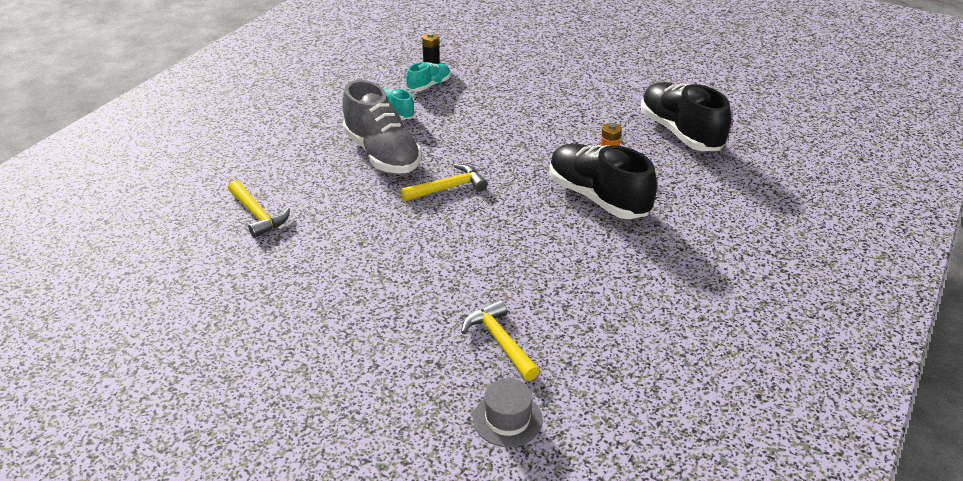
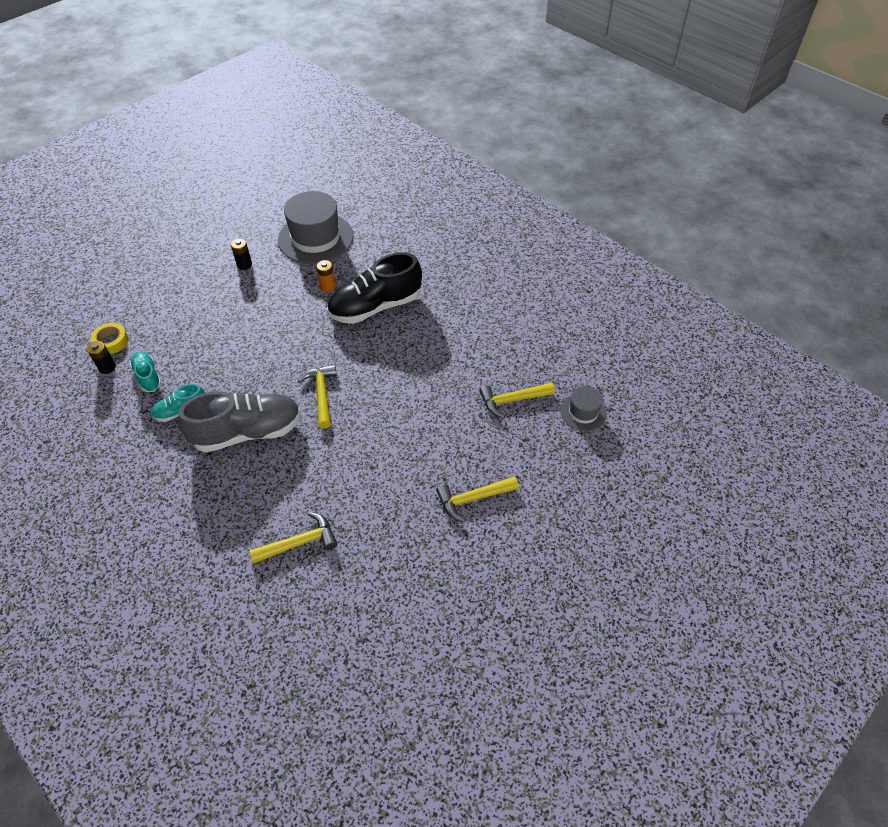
camera: 75 degrees left, 15 degrees up
(335, 330) = (473, 498): none -> yellow hammer
(462, 58) = (111, 341): none -> yellow tape
(605, 99) = (244, 265): none -> black battery
(680, 133) = (315, 238): black shoe -> grey hat

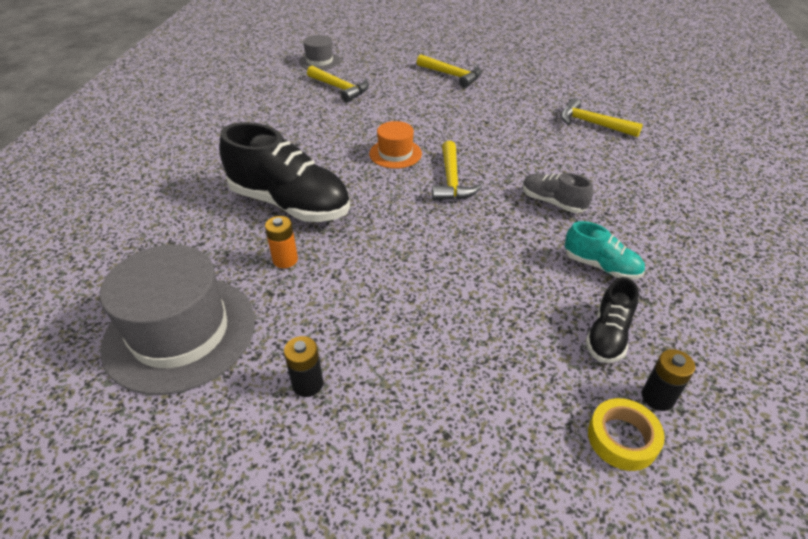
camera: 125 degrees left, 10 degrees down
(148, 377) = (608, 335): turquoise shoe -> black shoe
(247, 432) = (552, 202): grey shoe -> grey shoe, size x0.50
(321, 394) = (451, 180): yellow hammer -> yellow hammer turned 45 degrees counterclockwise
(381, 383) = (395, 153): none -> orange hat

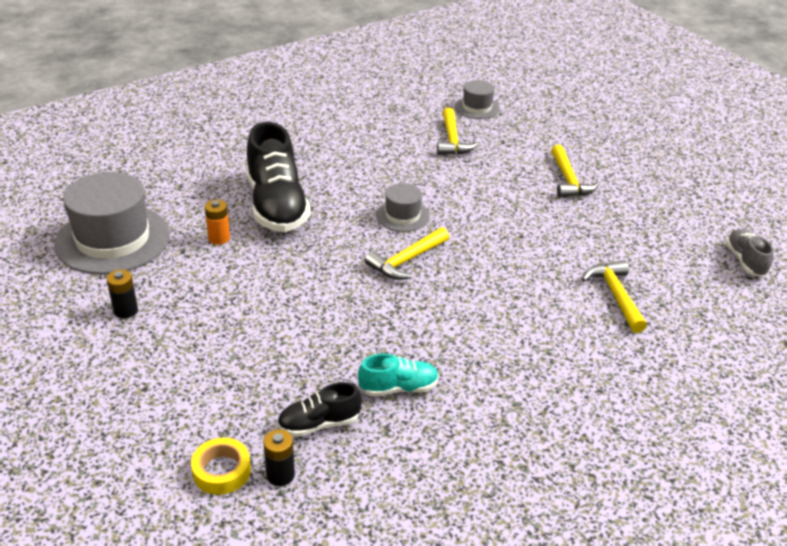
camera: 45 degrees right, 5 degrees down
(395, 153) = (402, 216): orange hat -> grey hat
(552, 202) = (451, 326): grey shoe -> grey shoe (745, 261)
(601, 266) = (398, 388): turquoise shoe -> turquoise shoe turned 90 degrees counterclockwise

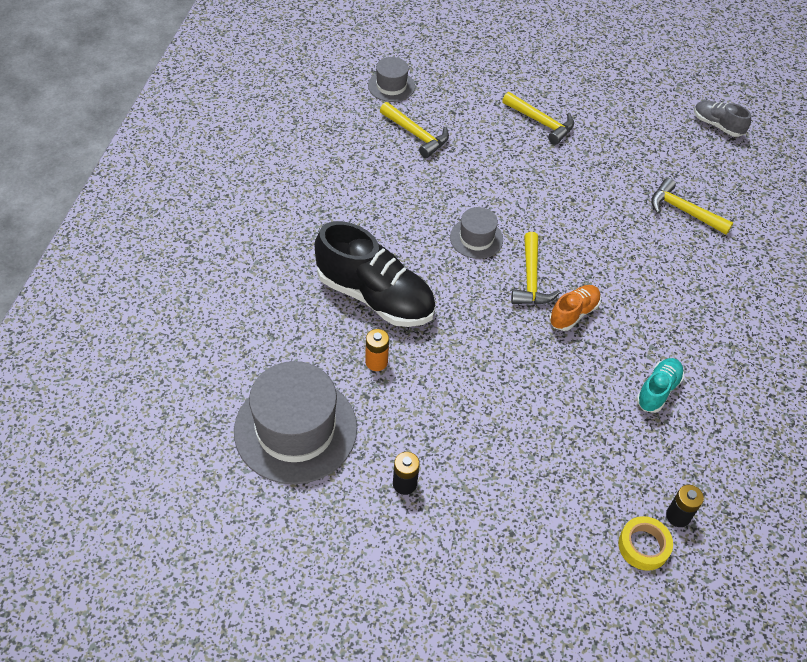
camera: 45 degrees left, 15 degrees up
(319, 424) = (650, 459): black shoe -> none
(407, 299) = (573, 313): none -> orange shoe

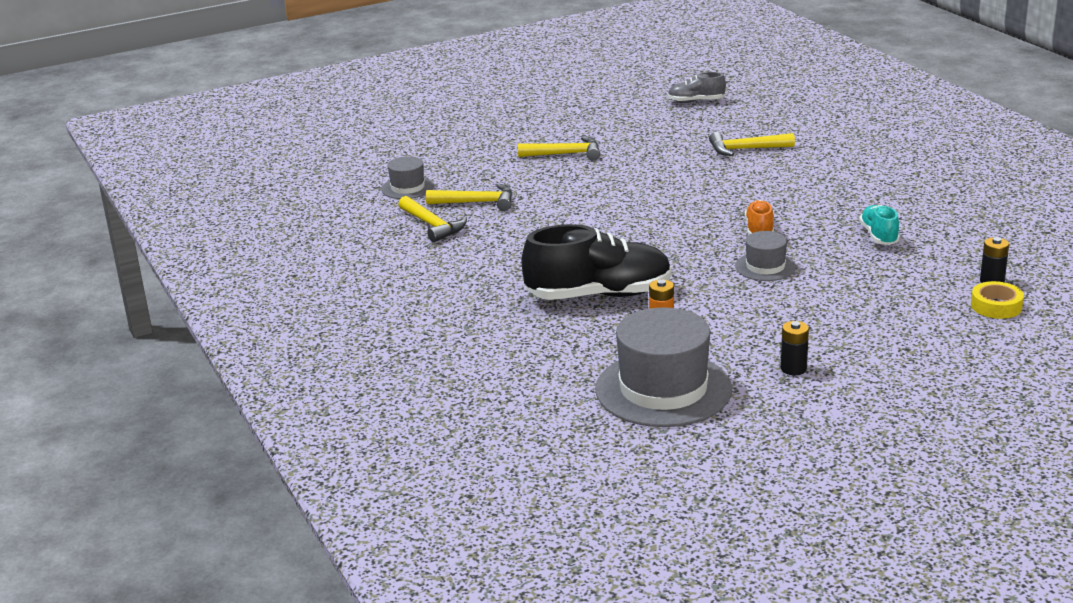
camera: 35 degrees left, 25 degrees down
(476, 238) = (622, 230): grey hat -> grey hat (765, 267)
(531, 279) = (699, 230): yellow hammer -> yellow hammer (432, 225)

